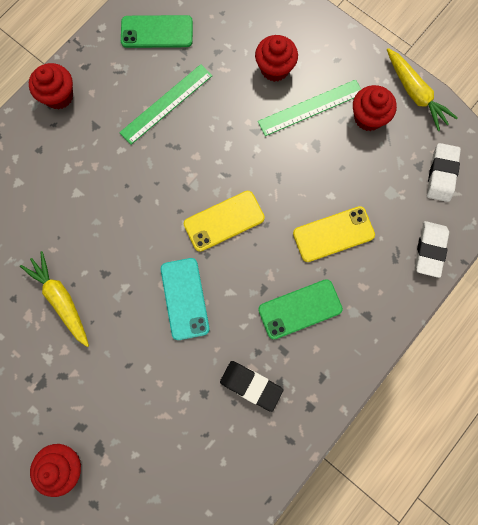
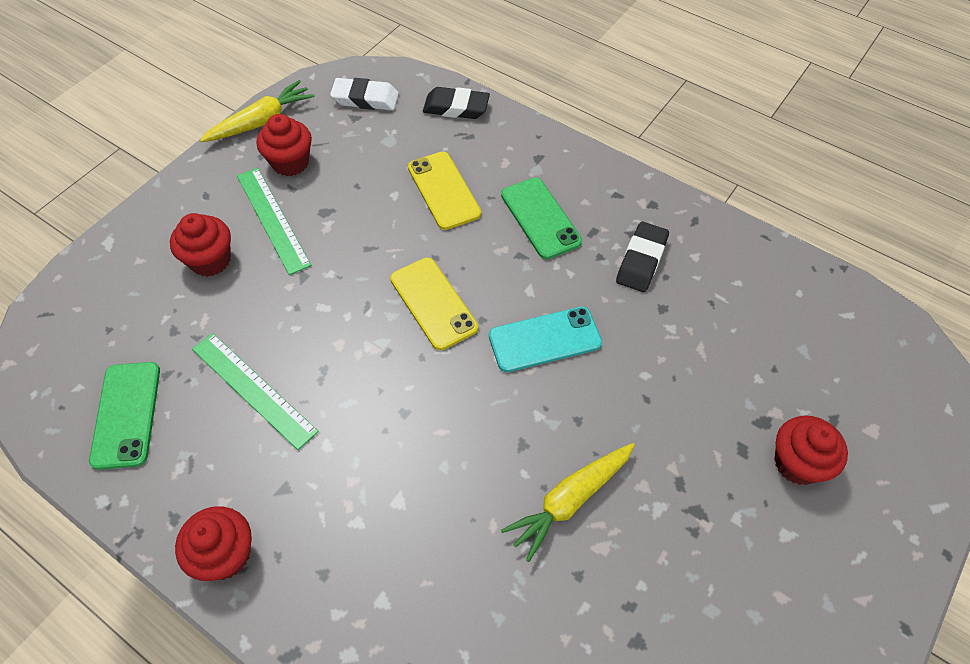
camera: 95 degrees left, 20 degrees down
(430, 250) = (456, 108): white eraser -> black eraser

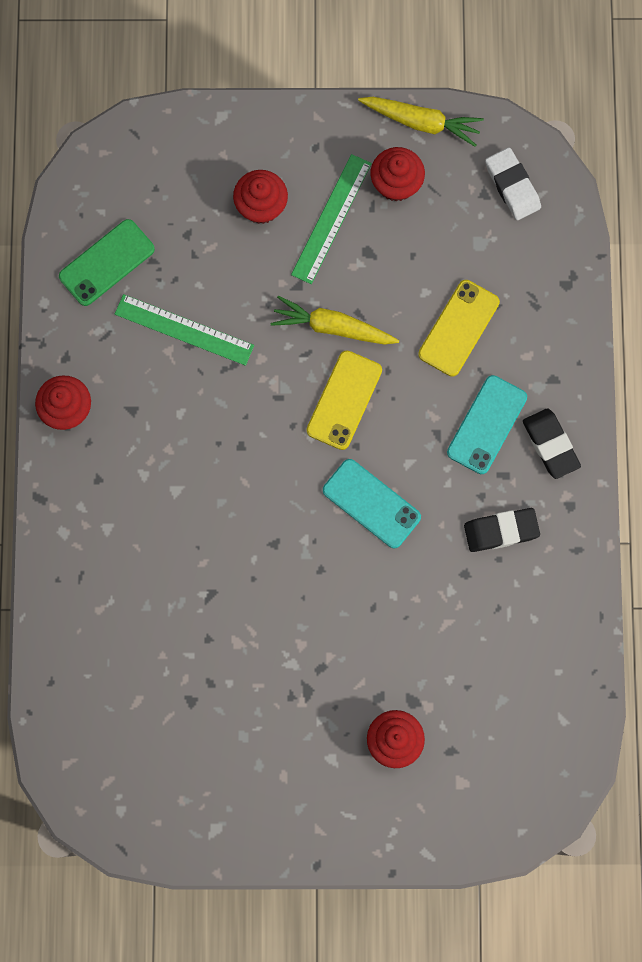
camera: 55 degrees right, 20 degrees up
(253, 389) = (184, 330): green ruler -> green ruler turned 75 degrees counterclockwise
(456, 108) = (560, 270): black eraser -> black eraser (550, 445)
(540, 218) = (487, 425): green phone -> turquoise phone
(569, 500) = (255, 601): yellow carrot -> yellow carrot (333, 327)

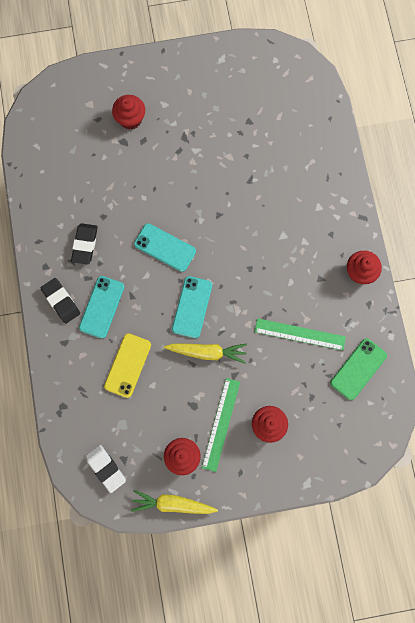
camera: 170 degrees right, 0 degrees up
(344, 400) = (192, 307): yellow phone -> turquoise phone
(501, 531) = (85, 244): black eraser -> black eraser turned 60 degrees counterclockwise

